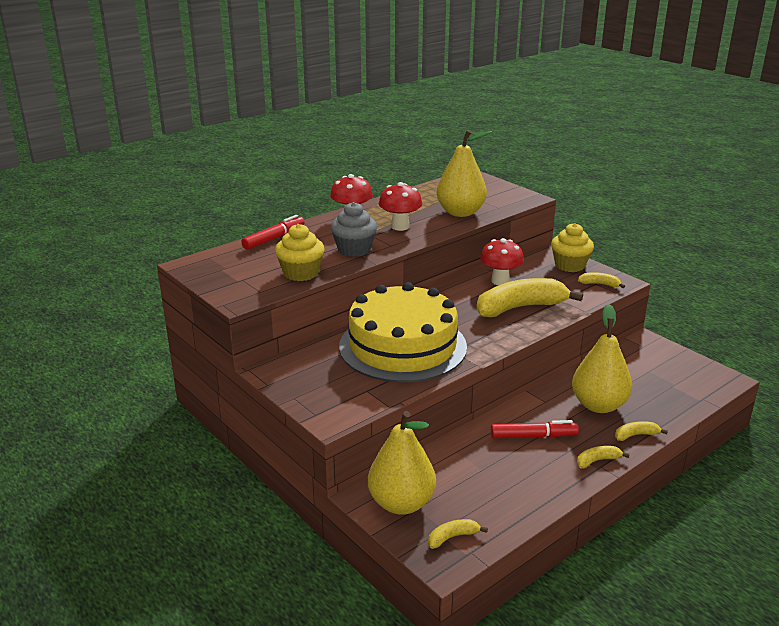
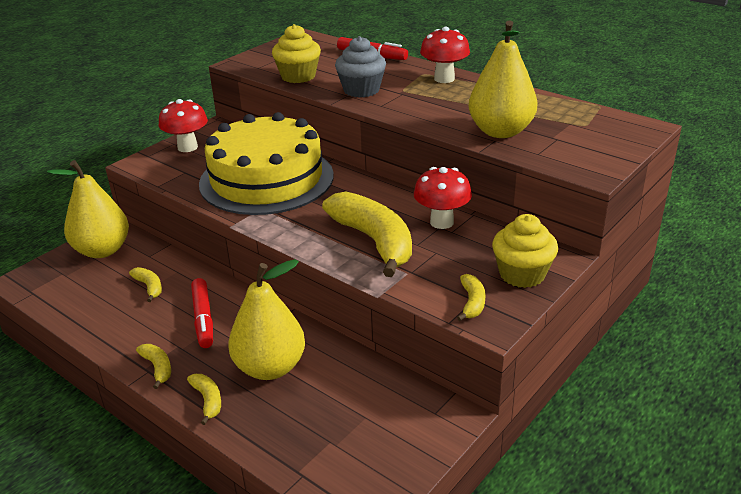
camera: 80 degrees right, 5 degrees up
(400, 227) = (434, 104): red mushroom -> red mushroom (187, 147)
(452, 537) = (53, 281): yellow banana -> yellow banana (149, 287)

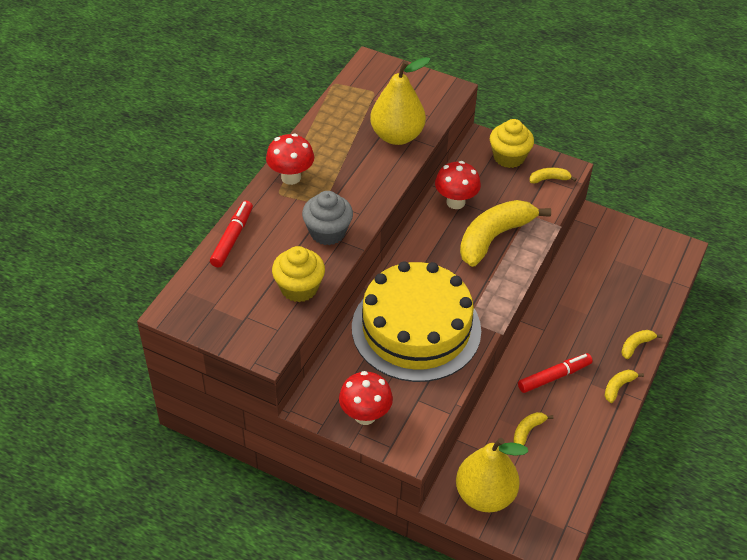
camera: 105 degrees left, 15 degrees up
(270, 367) = (591, 319): yellow pear -> none

